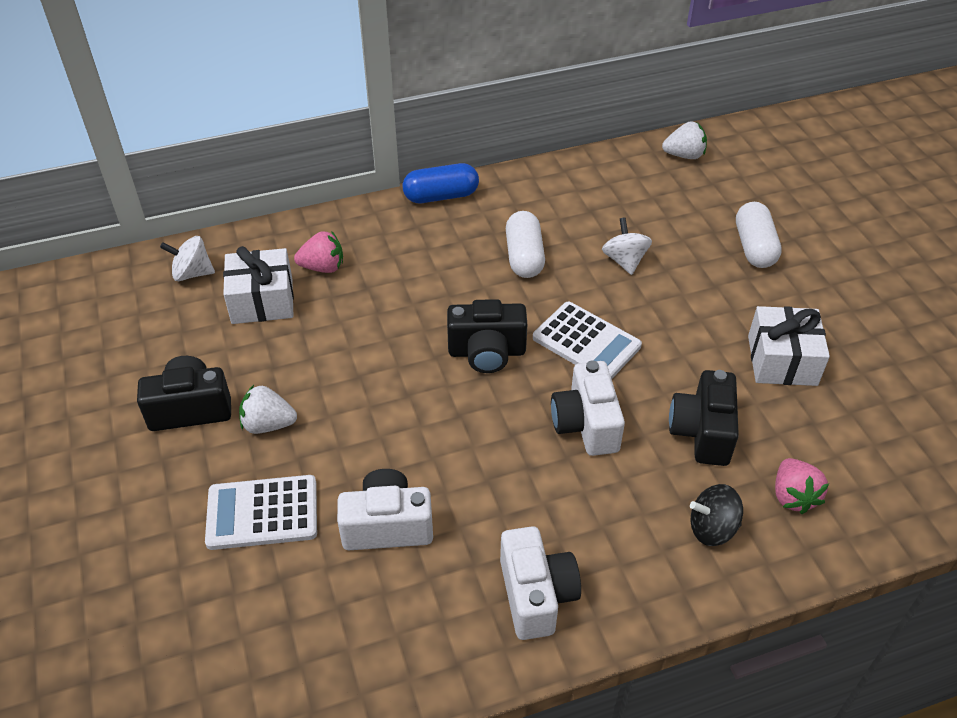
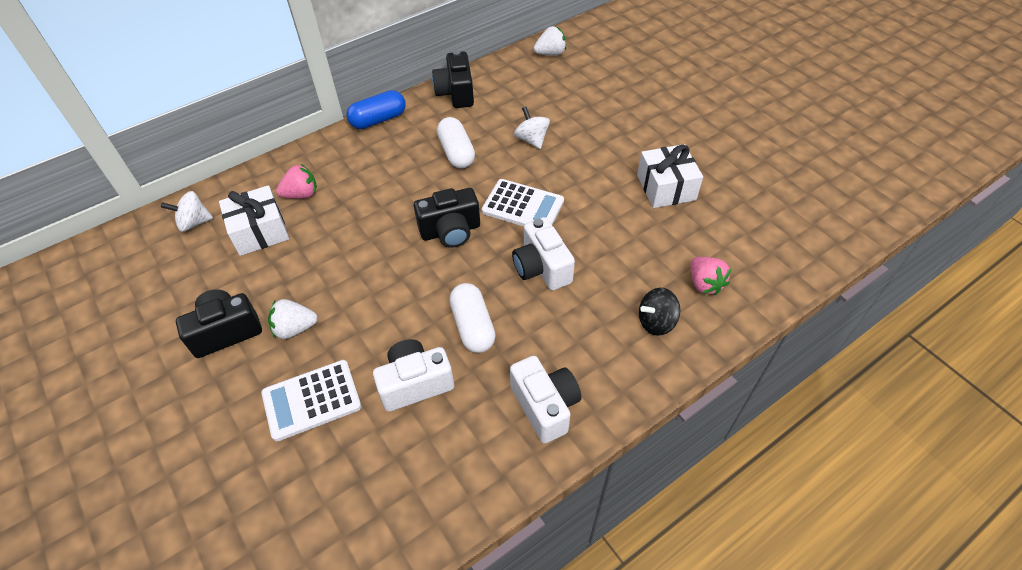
camera: 15 degrees left, 5 degrees up
(702, 432) = (627, 253): black camera -> black camera (456, 93)
(754, 247) = (621, 110): white capsule -> white capsule (473, 326)

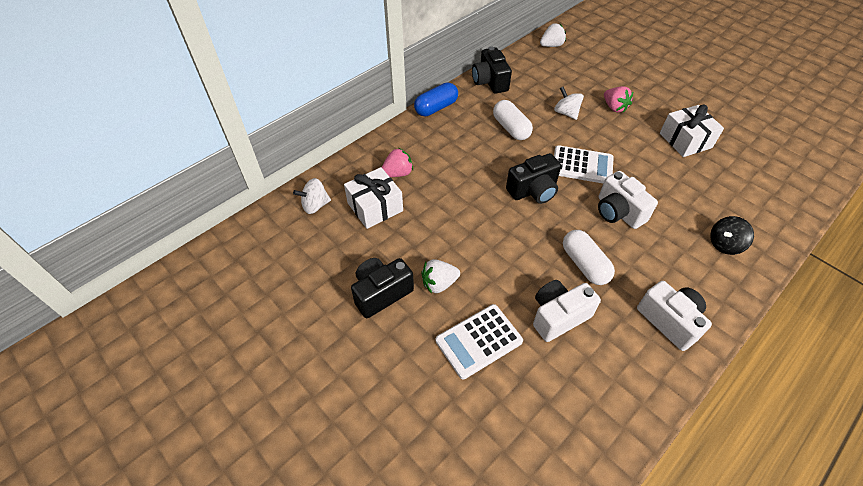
camera: 10 degrees left, 0 degrees up
(704, 284) = (747, 211): pink strawberry -> pink strawberry (614, 107)

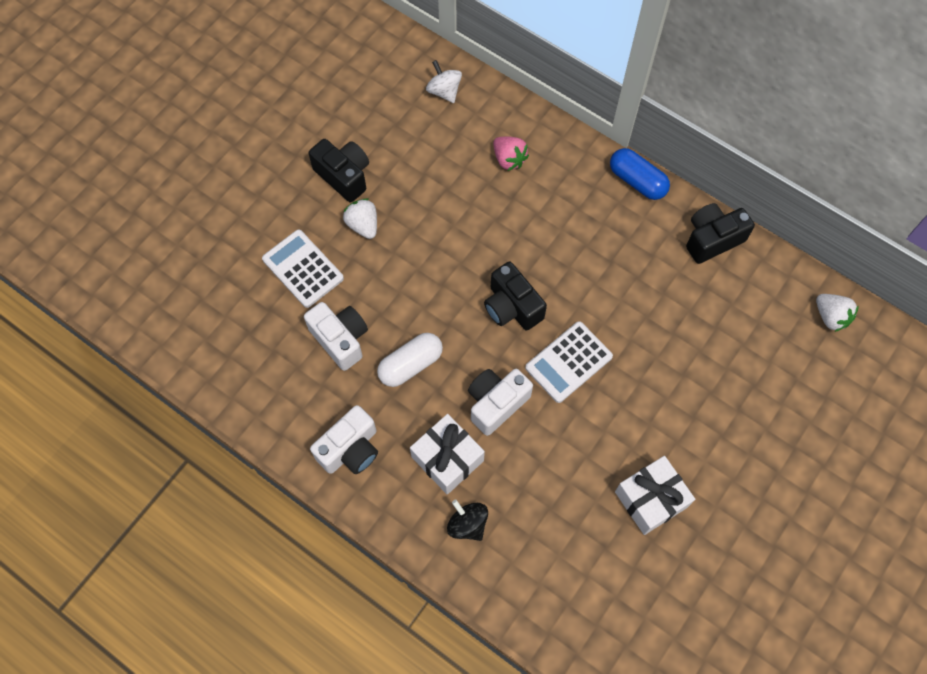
camera: 80 degrees right, 15 degrees up
(375, 207) = (453, 147): white gift -> white gift (447, 458)
(511, 128) = (619, 274): white capsule -> none
(566, 113) = (669, 341): white spinning top -> none
(582, 165) = (568, 362): white calculator -> white calculator turned 45 degrees clockwise
(614, 107) = (699, 406): pink strawberry -> none

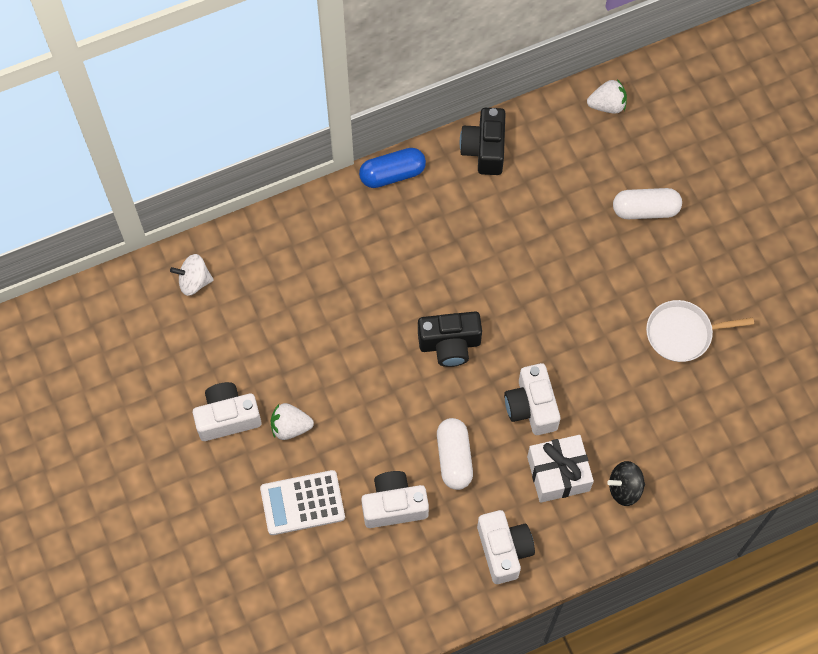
camera: 60 degrees left, 0 degrees up
(344, 176) = (227, 417): black camera -> white camera
(509, 159) = (303, 266): pink strawberry -> none
(568, 362) = (528, 328): white calculator -> none
(651, 499) = (682, 333): white gift -> white pan
(751, 403) = (645, 210): none -> white capsule

